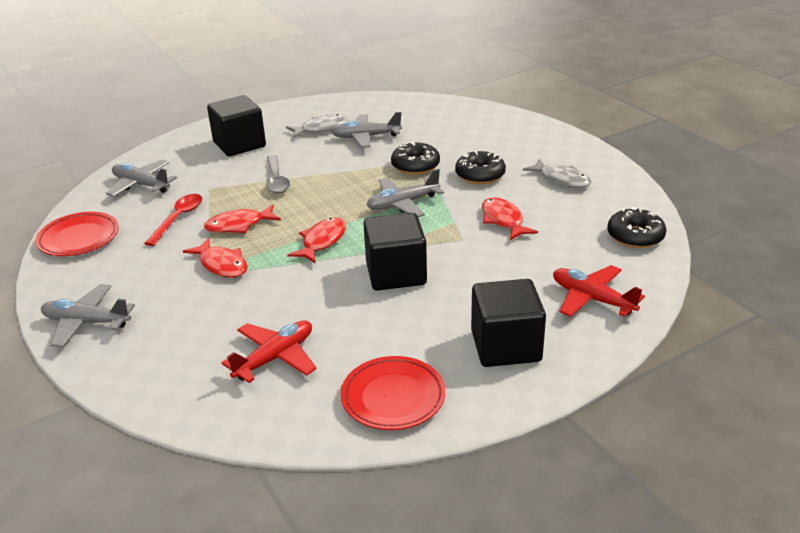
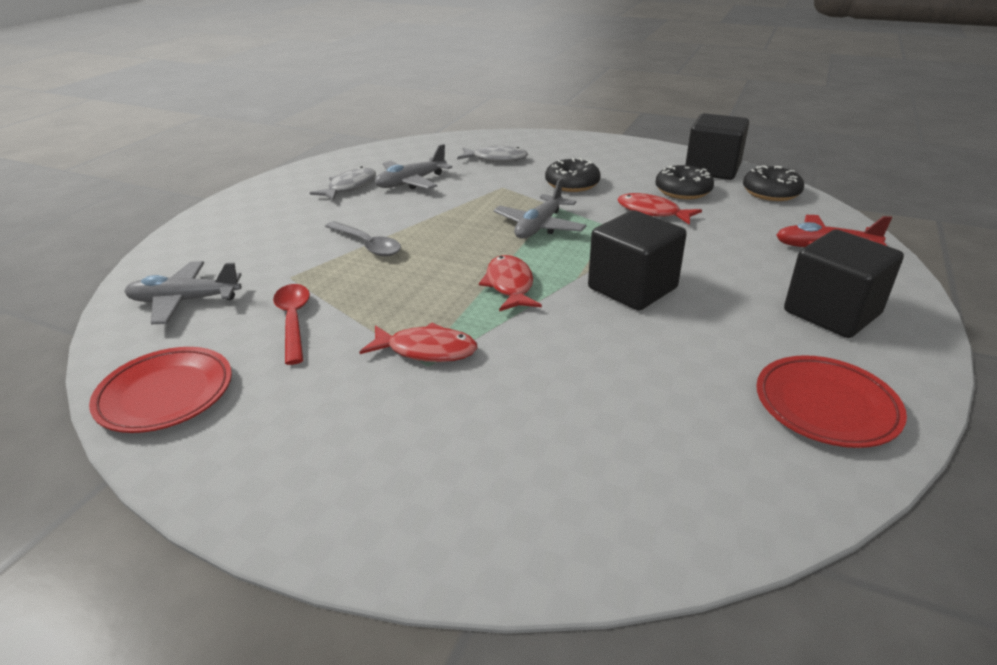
camera: 35 degrees left, 0 degrees up
(86, 322) = (327, 500): grey plane -> none
(239, 144) = (269, 224): black cube -> black cube (712, 169)
(239, 225) = (386, 302): red fish -> none
(275, 358) = (646, 424): red plane -> none
(415, 166) = (499, 192): black donut -> black donut (683, 191)
(562, 179) = (645, 169): grey fish -> grey fish (496, 159)

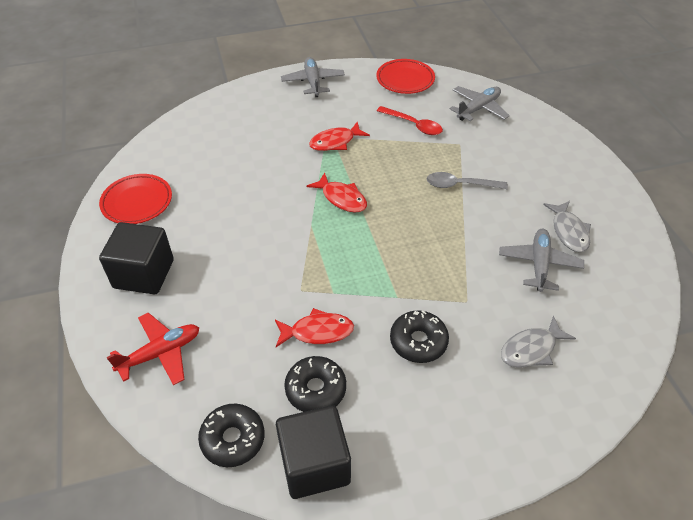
camera: 140 degrees right, 15 degrees up
(539, 227) = (381, 262): grey plane -> grey plane (313, 82)
(632, 288) = (272, 233): black cube -> none

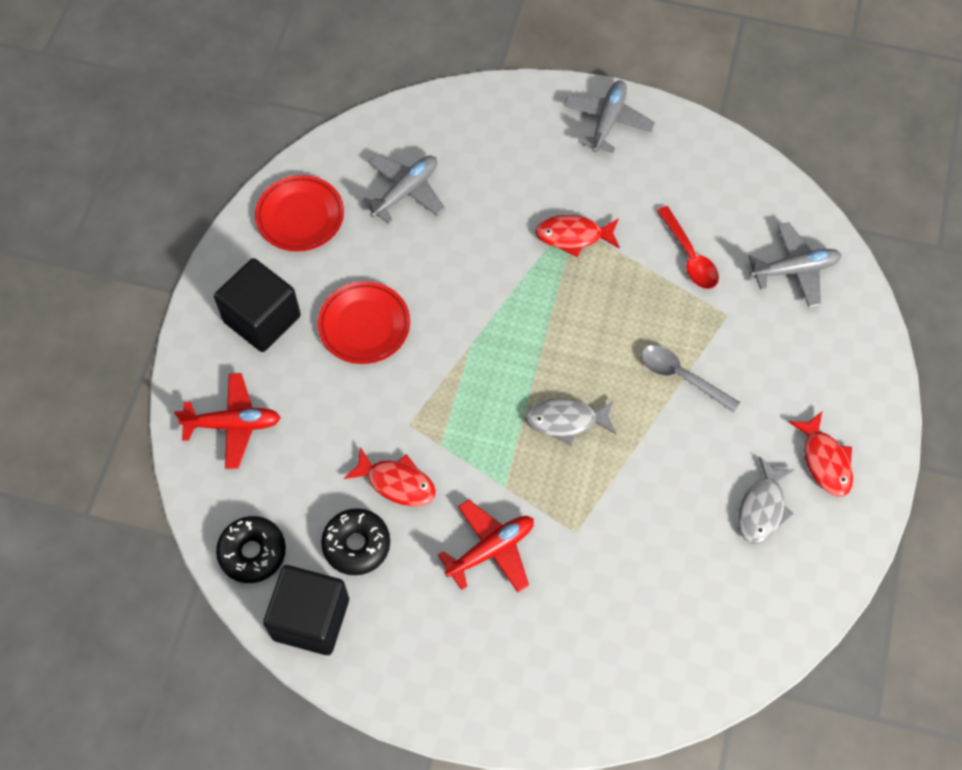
camera: 30 degrees right, 15 degrees up
(342, 198) = (528, 325): red fish -> red fish (825, 461)
(405, 79) = (732, 173): red plate -> red plate (364, 325)
(418, 341) = (491, 550): black donut -> red plane
(531, 349) = (602, 623): grey fish -> grey fish (566, 421)
(539, 264) = (692, 531): grey plane -> grey plane (405, 191)

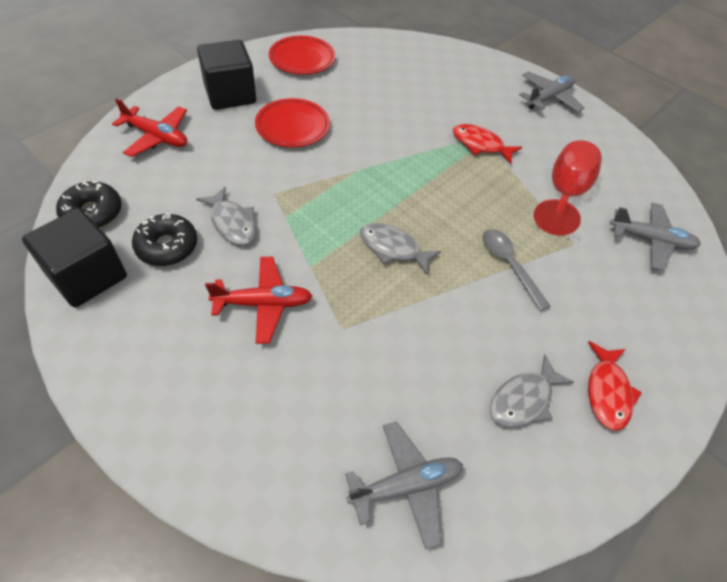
camera: 25 degrees right, 10 degrees down
(397, 483) = (232, 223): red fish -> grey fish
(405, 191) = (380, 75): grey plane -> grey plane (406, 486)
(689, 256) = (564, 194): red spoon -> red goblet

